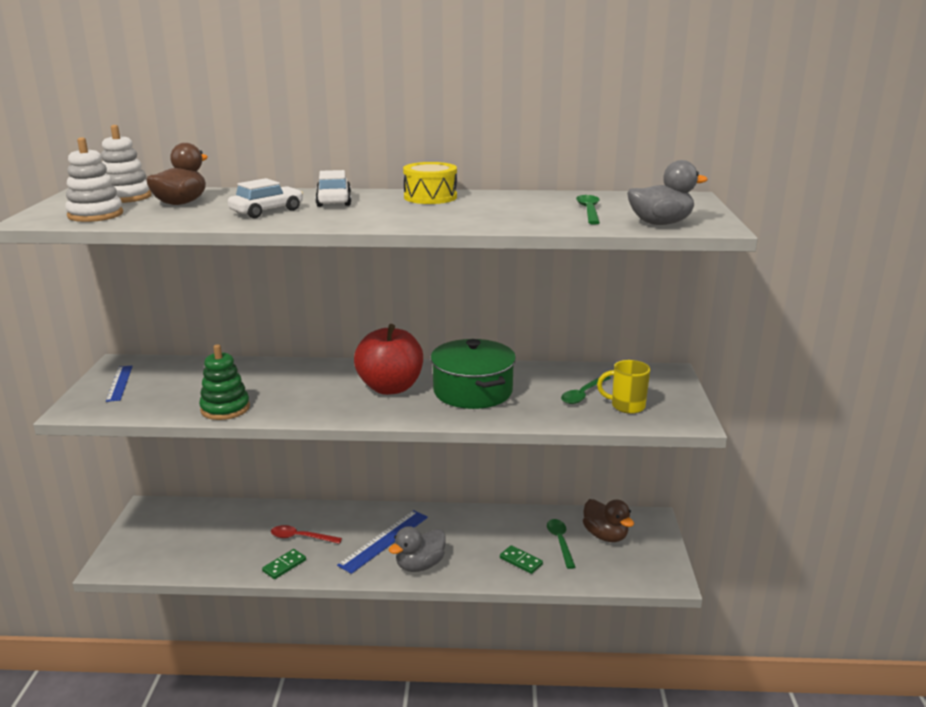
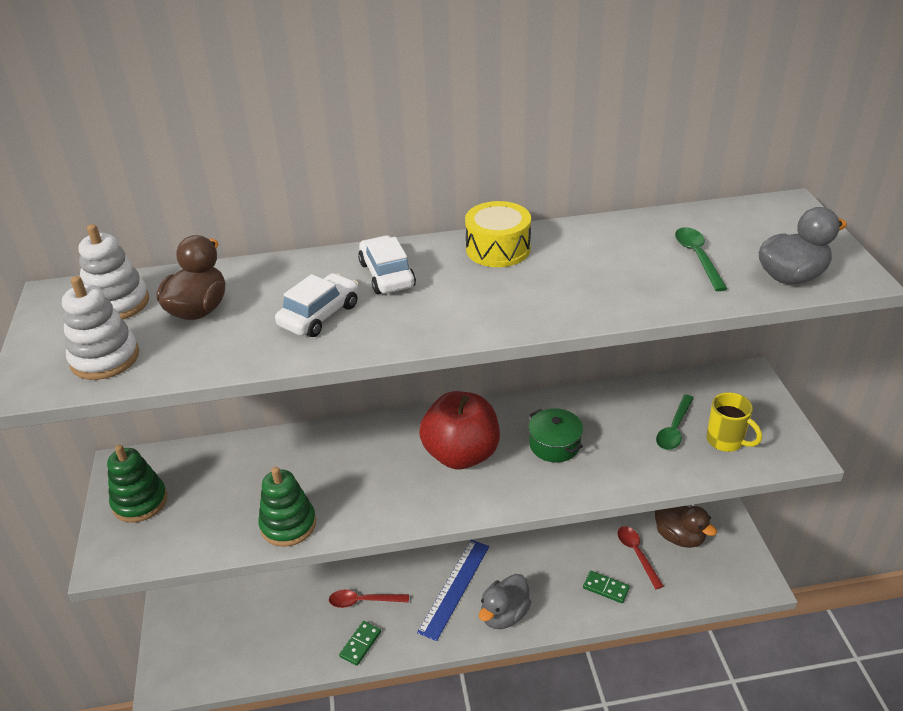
camera: 10 degrees left, 15 degrees up
(119, 383) = (140, 502): blue ruler -> green stacking toy
(472, 391) = (554, 445): green pot -> green pot, size x0.57
(560, 542) = (637, 554): green spoon -> red spoon
(626, 406) = (726, 441): yellow mug -> yellow mug turned 135 degrees counterclockwise

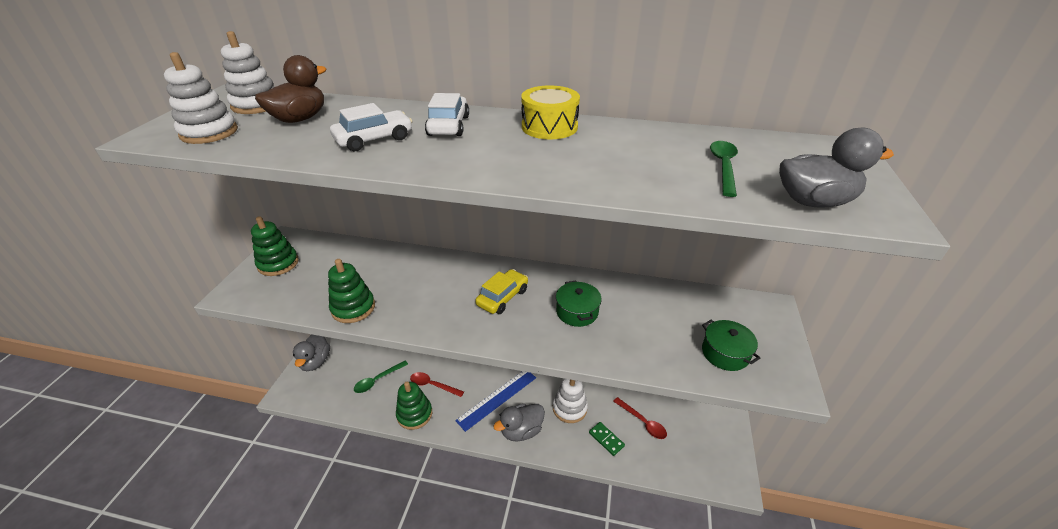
camera: 20 degrees right, 0 degrees up
(179, 628) = (315, 361): none -> grey duck
(360, 644) = (414, 414): green domino -> green stacking toy
(461, 454) = (502, 297): red apple -> yellow car
(547, 568) = (569, 408): none -> white stacking toy
(637, 554) = (642, 422): red spoon -> red spoon turned 135 degrees clockwise
(674, 429) = (683, 329): green spoon -> green spoon (378, 380)
(679, 537) = (683, 420): brown duck -> none
(726, 441) = (725, 353): yellow mug -> green pot

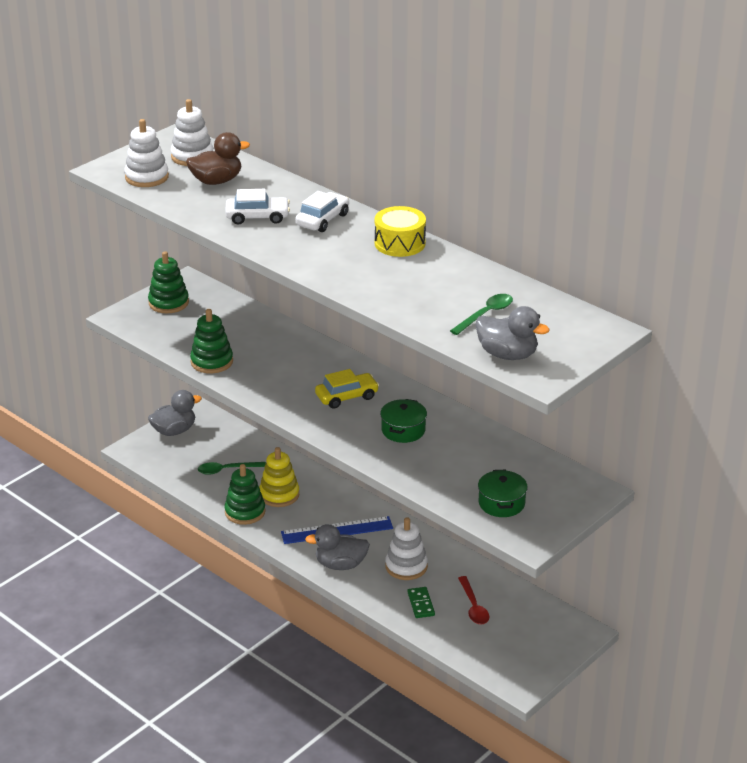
camera: 30 degrees right, 5 degrees down
(315, 361) = (174, 431): grey duck -> grey duck turned 150 degrees counterclockwise
(433, 385) = (279, 495): red spoon -> yellow stacking toy

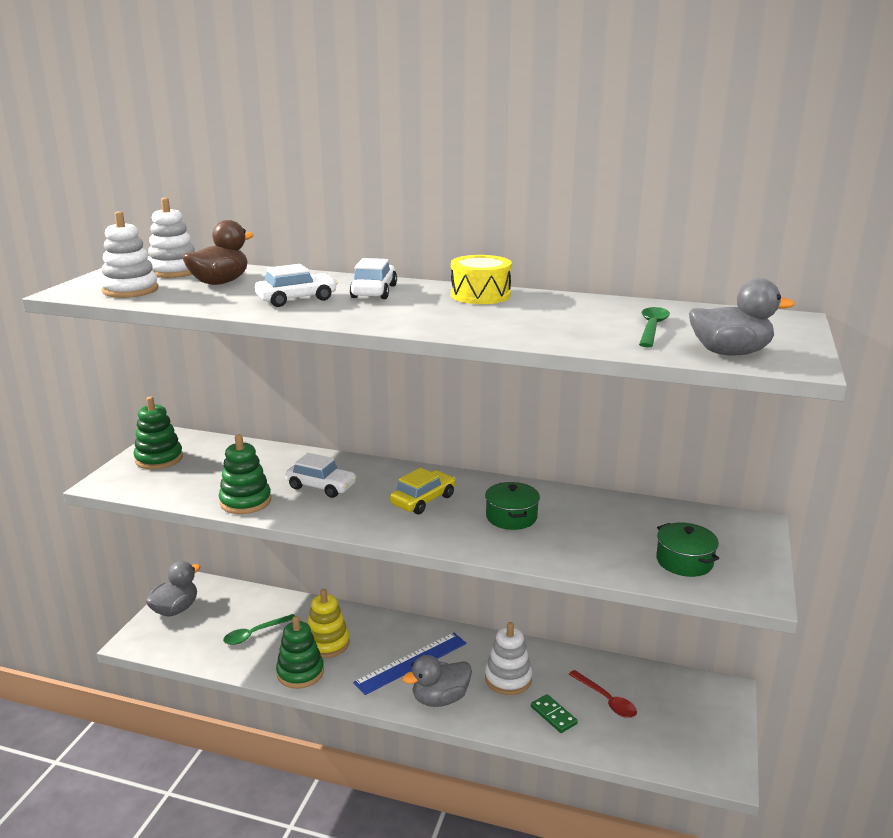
camera: 25 degrees left, 10 degrees down
(277, 363) = (321, 486): none -> white car

